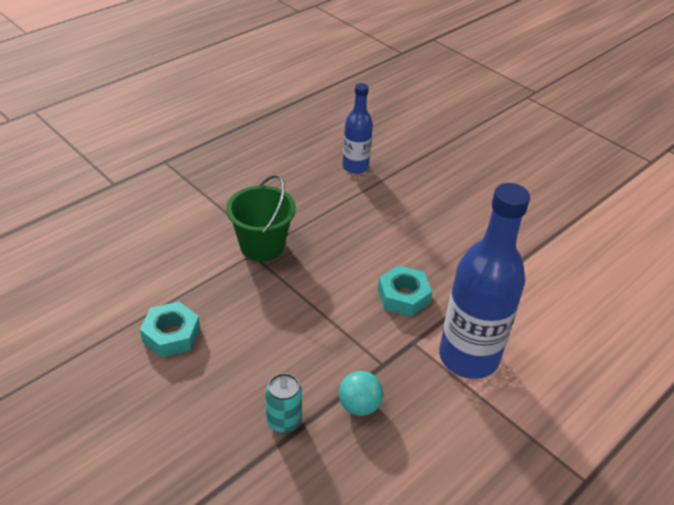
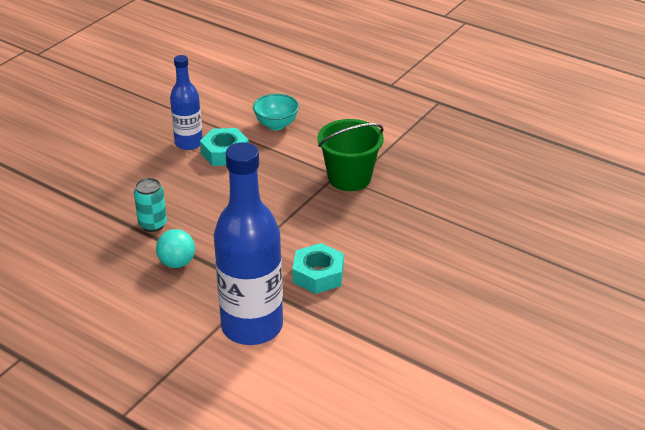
camera: 80 degrees right, 5 degrees down
(139, 282) = (276, 125): none -> turquoise bowl
(355, 167) = (507, 217): blue bottle -> blue bottle (189, 143)

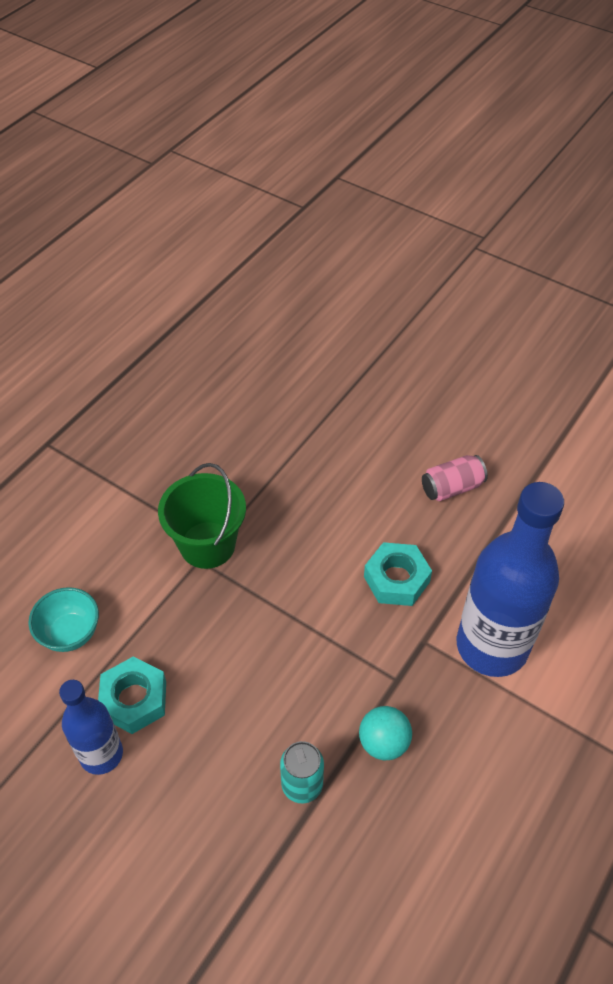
camera: 90 degrees left, 15 degrees up
(418, 313) = (452, 488): none -> pink can

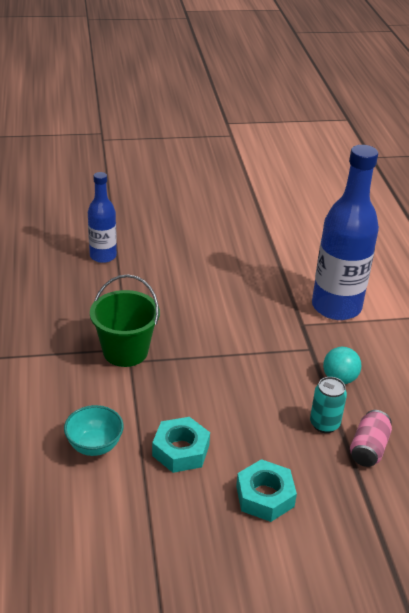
camera: 45 degrees left, 15 degrees down
(101, 754) = (196, 489): blue bottle -> blue bottle (103, 256)
(396, 579) = (254, 306): turquoise nut -> turquoise nut (265, 496)
(452, 488) = (230, 251): pink can -> pink can (368, 448)

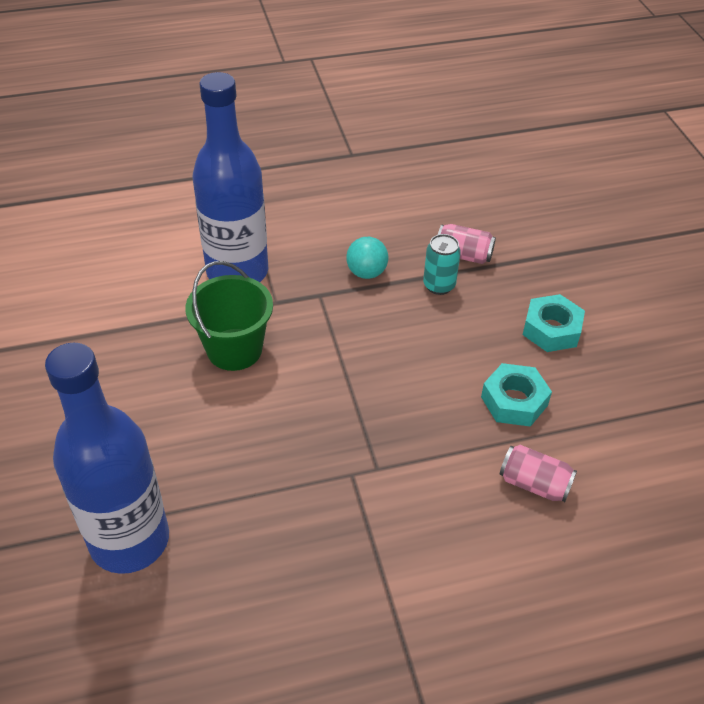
camera: 95 degrees left, 10 degrees up
(94, 446) = (534, 484): turquoise bowl -> pink can
(103, 256) = (129, 540): blue bottle -> blue bottle, size x1.78
(125, 351) = (358, 476): green bucket -> green bucket (234, 349)

